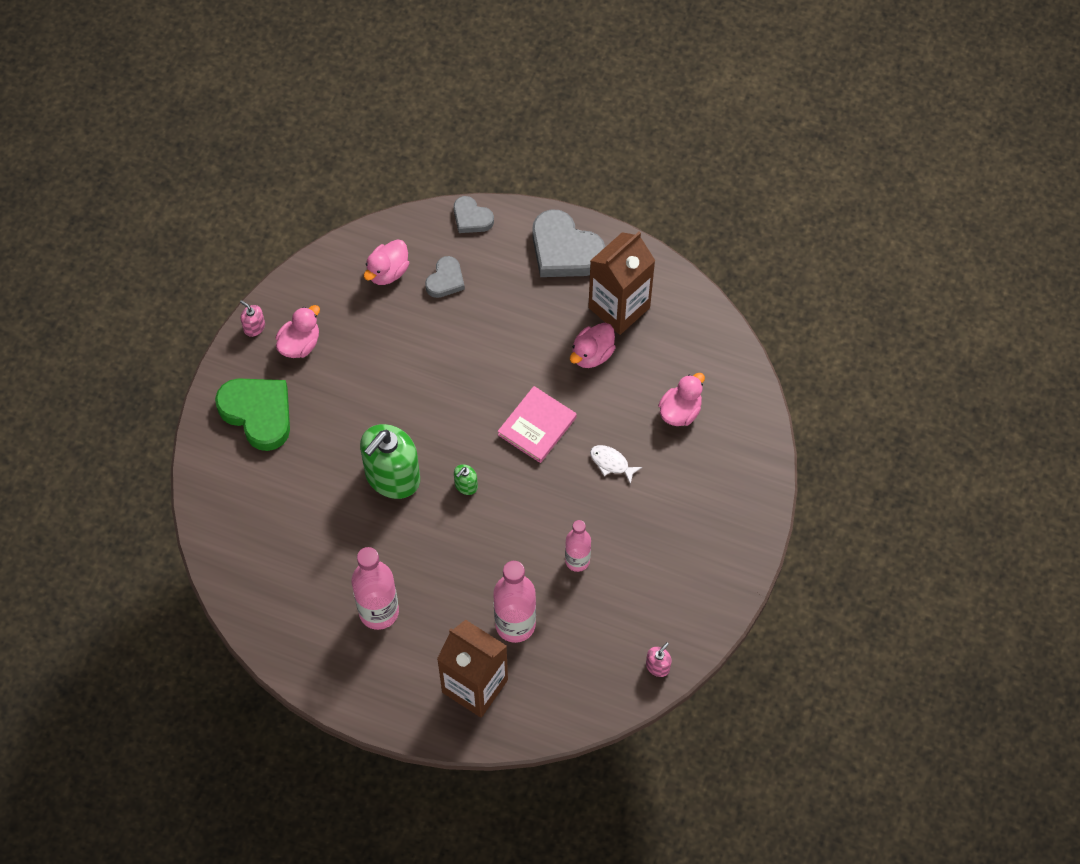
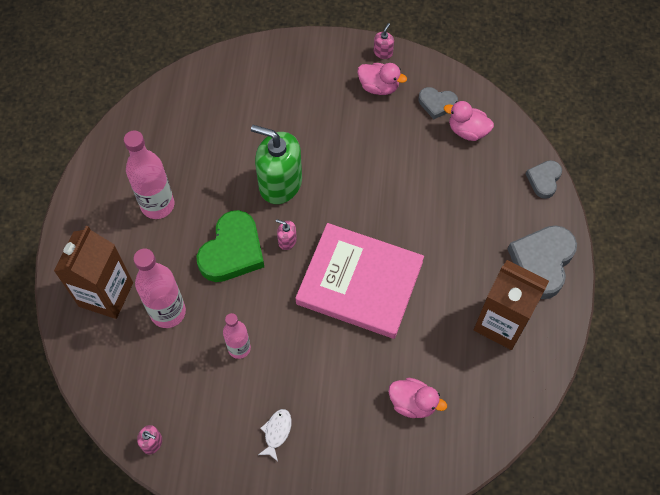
camera: 75 degrees right, 0 degrees up
(258, 413) = (308, 75): green heart -> green heart (232, 251)
(445, 280) = (476, 175): grey heart -> grey heart (437, 104)
(466, 485) = (287, 241): green soap dispenser -> pink soap dispenser
(537, 426) = (359, 283): pink book -> pink book, size x1.83
(592, 354) = (445, 311): pink duck -> none
(611, 463) = (342, 354): white fish -> white fish (277, 432)

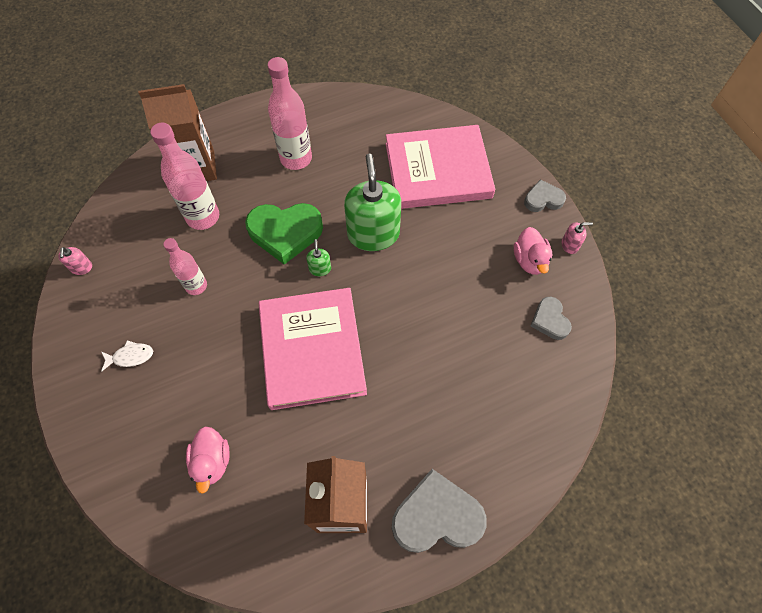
camera: 60 degrees right, 0 degrees up
(250, 102) = (438, 171): none -> pink book
(287, 241) = (320, 269): pink soap dispenser -> green soap dispenser
(467, 131) = (540, 364): pink duck -> none
(544, 180) = (536, 470): grey heart -> grey heart (543, 199)

